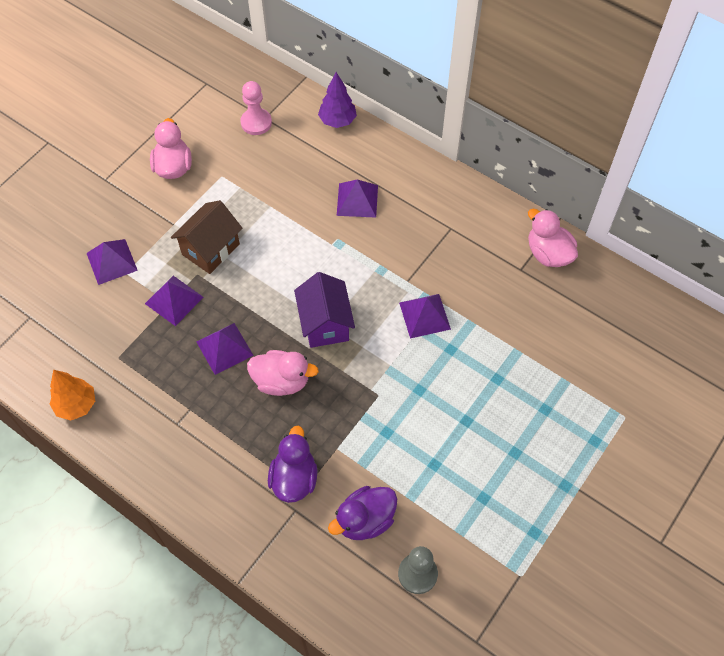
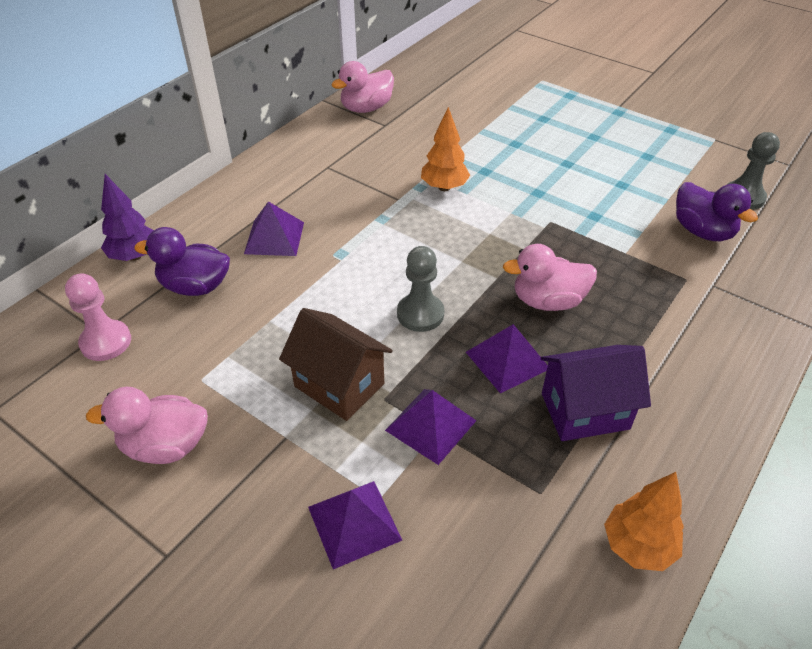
camera: 90 degrees left, 15 degrees down
(272, 295) = (420, 314): none -> grey pawn
(281, 381) = (548, 301): pink duck -> pink duck turned 105 degrees counterclockwise
(294, 478) = (674, 287): purple duck -> purple duck (195, 286)
(325, 324) = (460, 264): purple house -> purple house (585, 411)
(424, 315) = (444, 187): purple pyramid -> orange tree

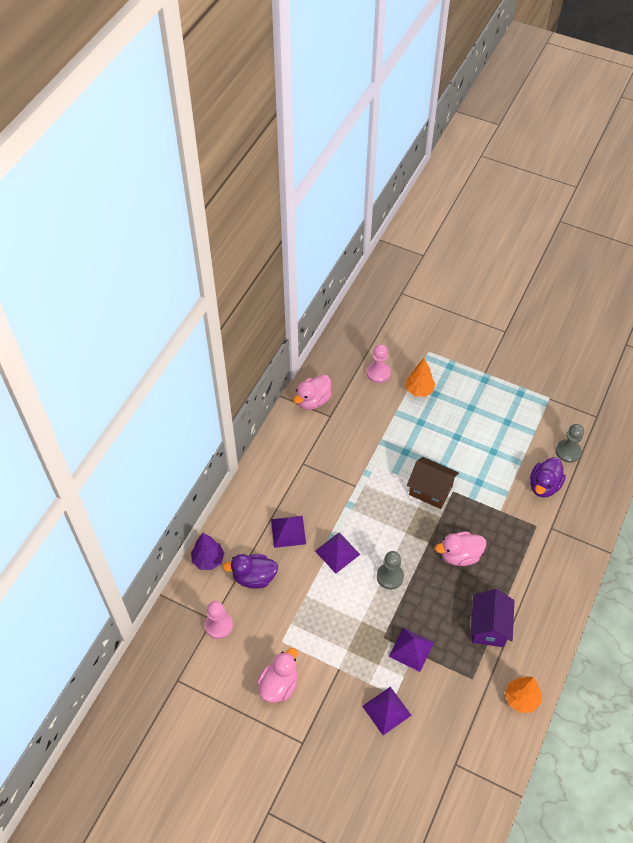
camera: 10 degrees left, 10 degrees up
(165, 446) = (279, 685): pink duck -> pink duck turned 135 degrees clockwise
(339, 385) = (357, 632): brown house -> brown house (430, 490)
(444, 187) = (382, 471): orange tree -> orange tree (419, 390)
(466, 92) = (378, 373): none -> pink pawn
(507, 360) = (443, 601): purple pyramid -> purple pyramid (337, 552)
(585, 411) = (488, 627): purple house -> purple house turned 60 degrees counterclockwise
(702, 231) = (544, 485): purple duck -> purple duck turned 75 degrees clockwise

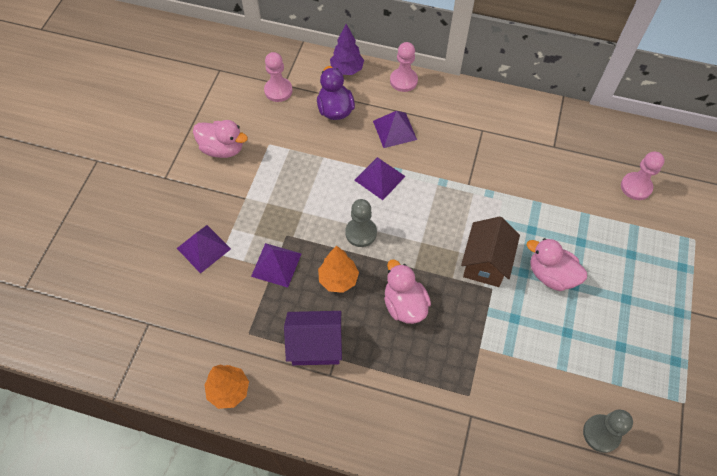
camera: 80 degrees right, 5 degrees up
(233, 513) = (403, 81): none -> pink pawn
(313, 400) = (569, 127): pink duck -> pink duck (551, 275)
(419, 390) = (628, 235): orange tree -> orange tree (338, 279)
(544, 485) = (534, 402): purple duck -> none

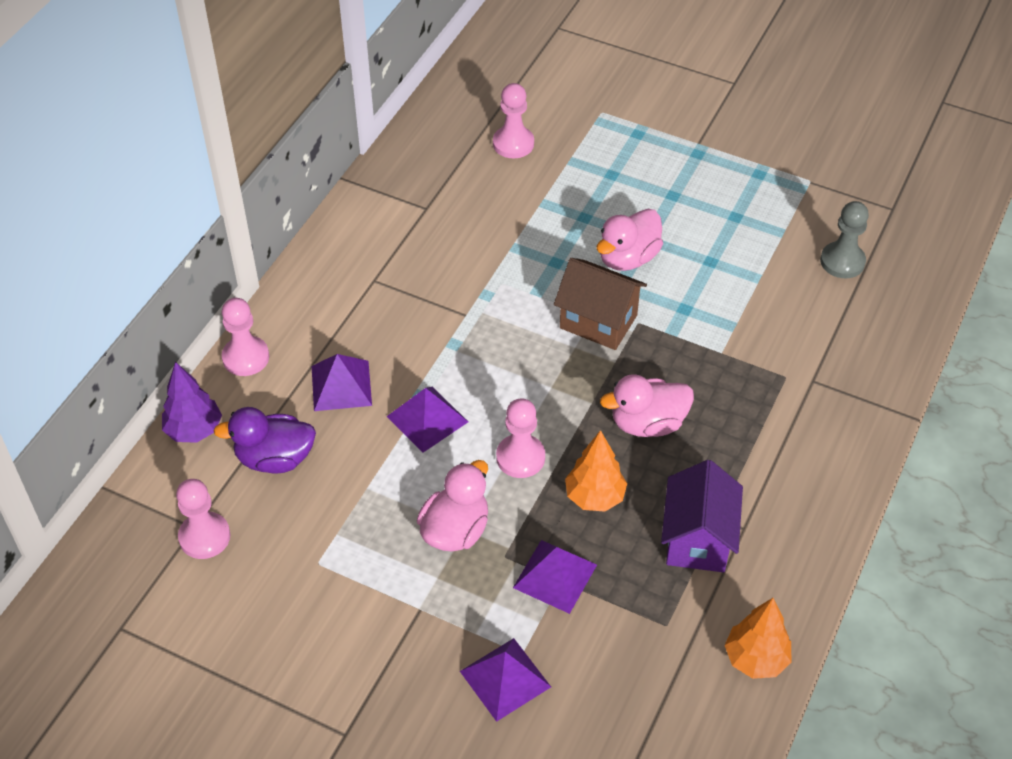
camera: 80 degrees left, 10 degrees down
(222, 149) = (307, 635): pink duck -> pink duck (455, 530)
(361, 233) = (520, 457): grey pawn -> pink pawn

